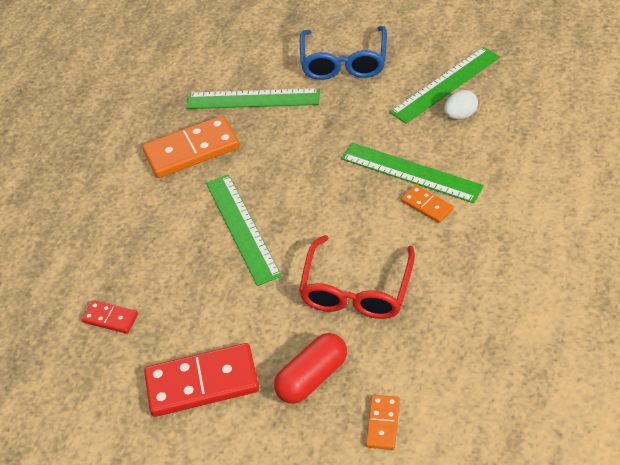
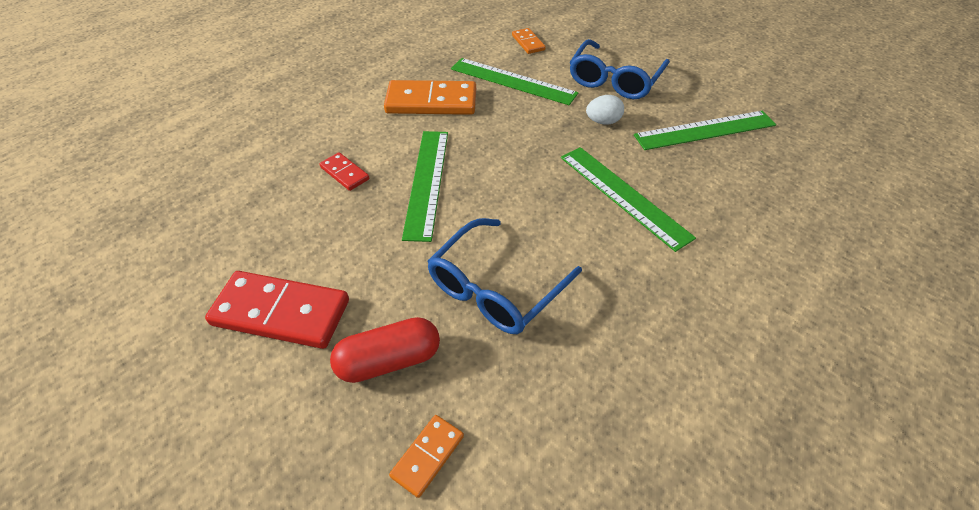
camera: 20 degrees right, 0 degrees up
(110, 318) = (253, 213): red domino -> red domino (345, 173)
(356, 289) = (496, 287): red glasses -> blue glasses
(427, 205) = (622, 234): orange domino -> orange domino (528, 43)
(460, 115) = (705, 162): white egg -> white egg (603, 122)

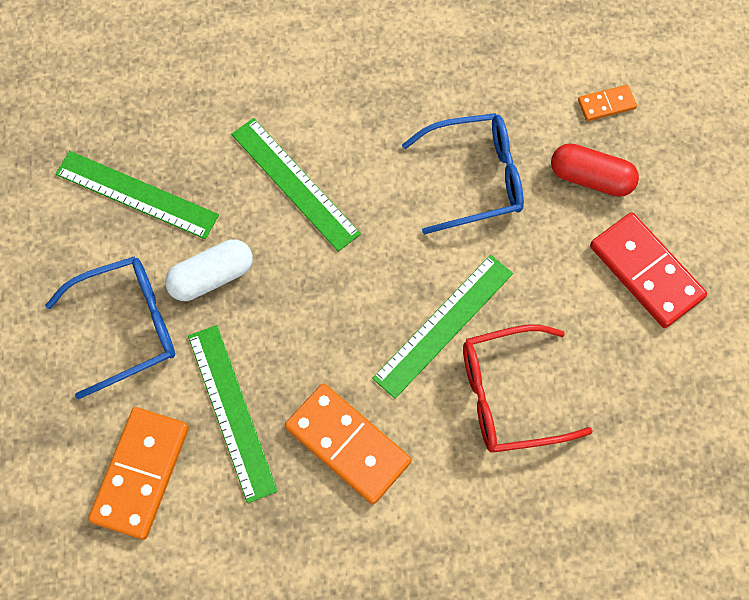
camera: 140 degrees left, 20 degrees up
(345, 173) = (510, 395): red domino -> red glasses
(528, 43) = (140, 473): orange domino -> orange domino, size x1.99
(603, 122) = (211, 277): white egg -> white capsule
(623, 195) = (294, 183): green ruler -> green ruler turned 45 degrees counterclockwise

